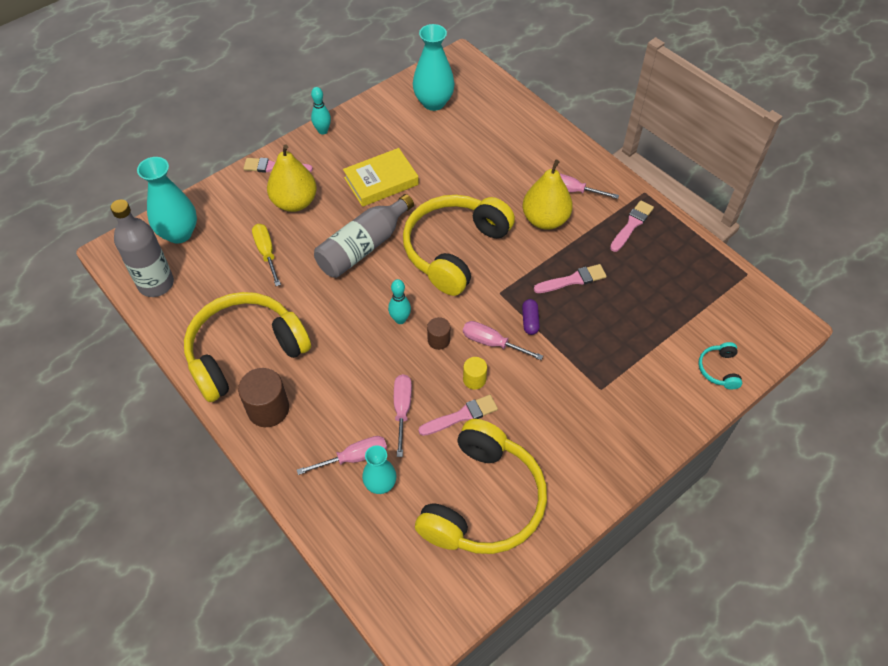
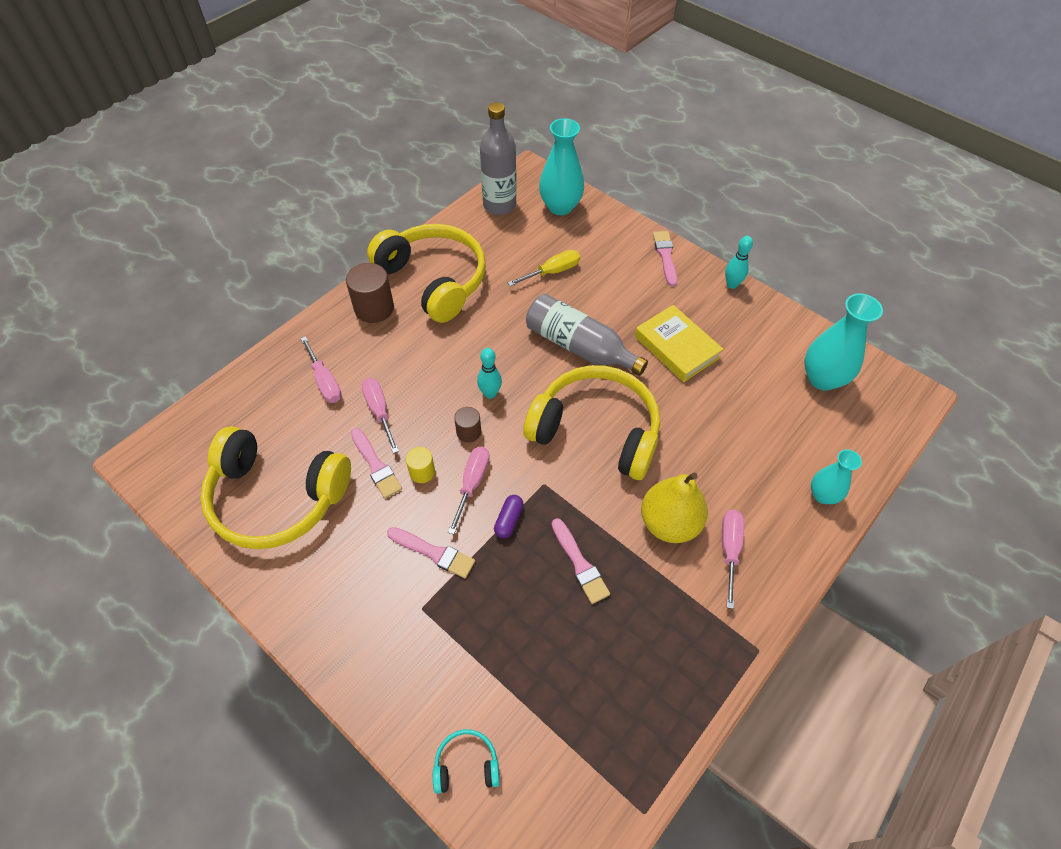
camera: 80 degrees right, 0 degrees up
(294, 202) = (623, 280): yellow pear -> none
(380, 484) = (297, 407): turquoise vase -> turquoise vase (822, 495)
(402, 410) = (380, 412): pink screwdriver -> pink screwdriver turned 105 degrees counterclockwise
(530, 321) = (508, 520): purple capsule -> purple capsule turned 60 degrees counterclockwise
(631, 225) = (692, 634): pink brush -> pink brush (434, 553)

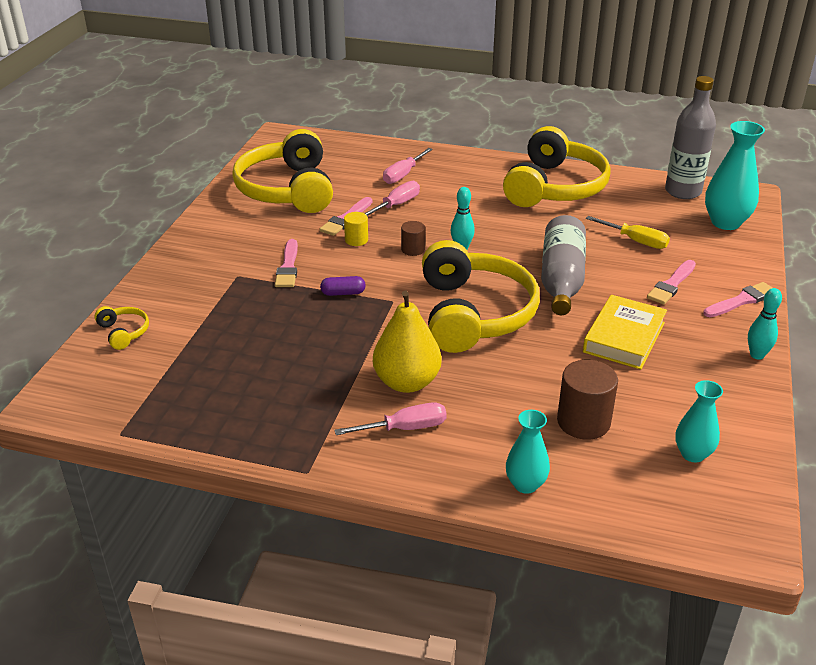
camera: 65 degrees right, 20 degrees down
(374, 308) = (494, 171): brown cylinder -> brown cylinder (583, 422)
(466, 764) = (124, 332): turquoise headphones -> yellow headphones
(472, 484) = (363, 266): pink screwdriver -> none
(579, 564) = (327, 341): pink brush -> pink brush (671, 284)
(822, 378) = (692, 454): turquoise vase -> turquoise vase, size x0.61

